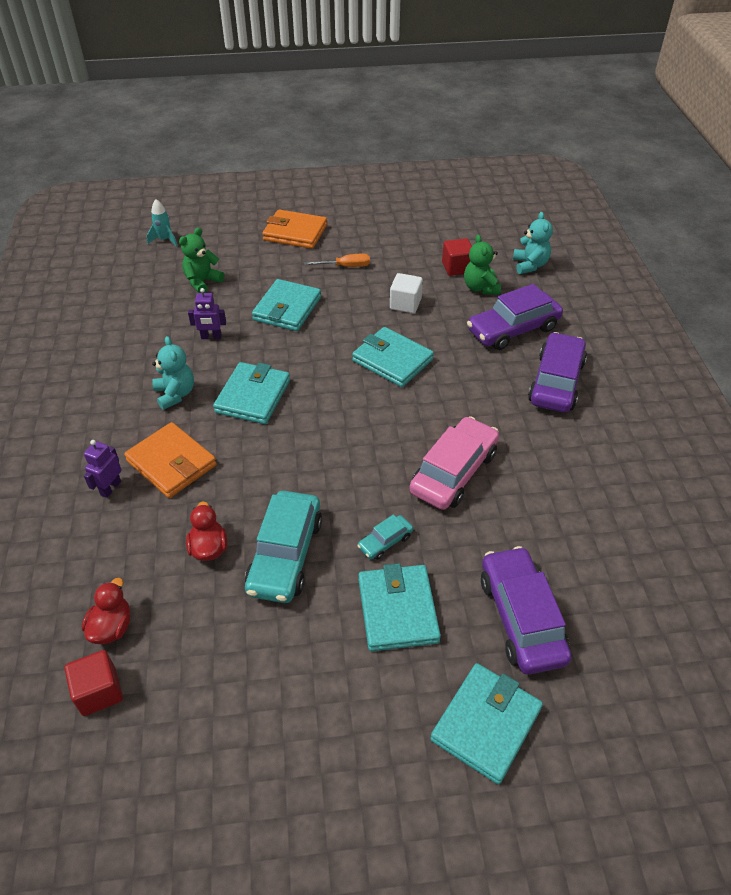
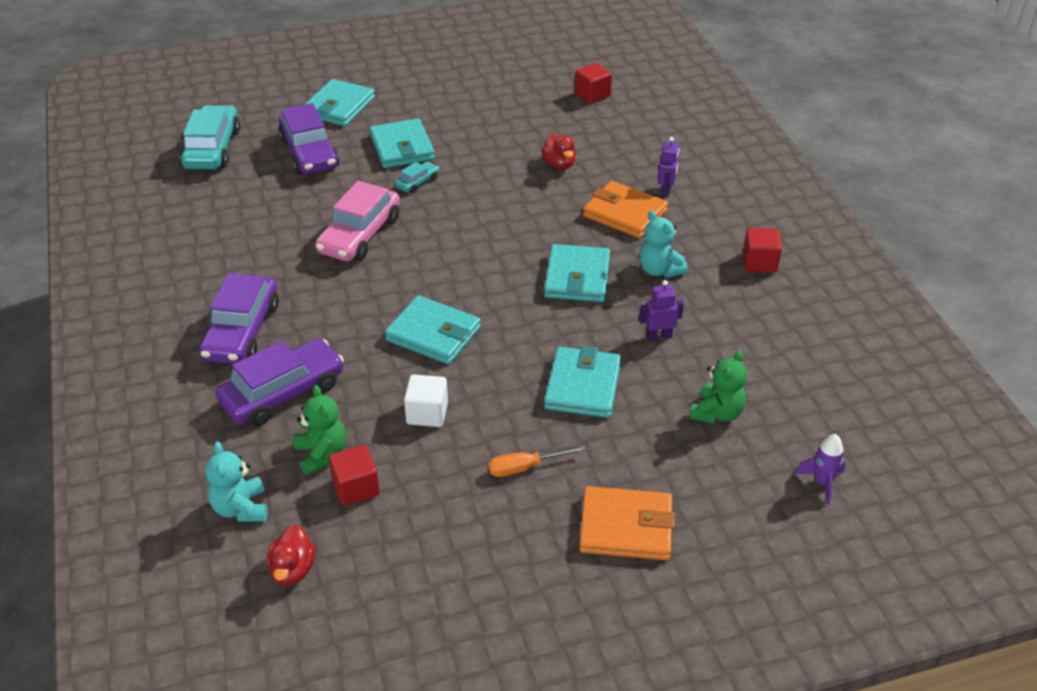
camera: 170 degrees right, 5 degrees down
(81, 390) = (759, 262): none -> red cube
(112, 627) = (605, 120): red duck -> red duck (293, 570)
(164, 240) = (822, 482): turquoise rocket -> purple rocket
(285, 555) = (496, 167): turquoise car -> turquoise car (213, 149)

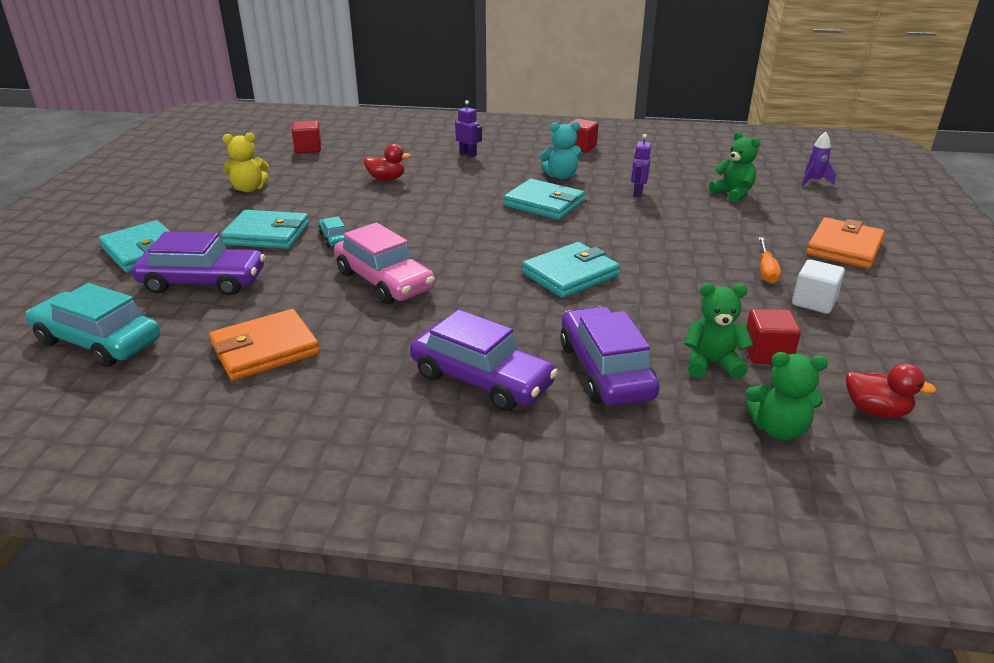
camera: 65 degrees left, 10 degrees down
(241, 508) = (778, 429): turquoise teddy bear -> green teddy bear
(427, 413) = (678, 298): white cube -> white cube (813, 302)
(479, 103) = (249, 189): none -> yellow teddy bear
(583, 386) = (679, 229): turquoise wallet -> none
(625, 213) = (480, 172): orange wallet -> orange wallet (265, 349)

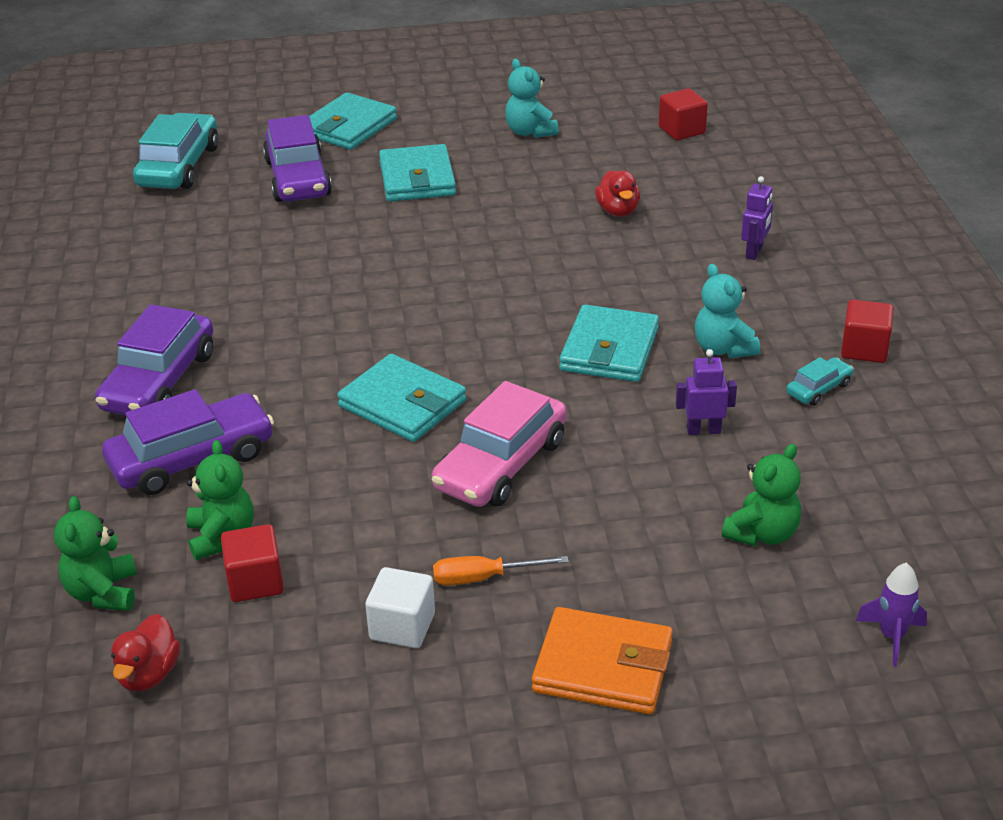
camera: 75 degrees right, 5 degrees up
(249, 189) = (530, 132): yellow teddy bear -> turquoise teddy bear
(265, 349) = (185, 248): orange wallet -> none
(334, 238) = (426, 221): turquoise car -> turquoise car (819, 389)
(384, 281) = (337, 278): pink car -> pink car (501, 464)

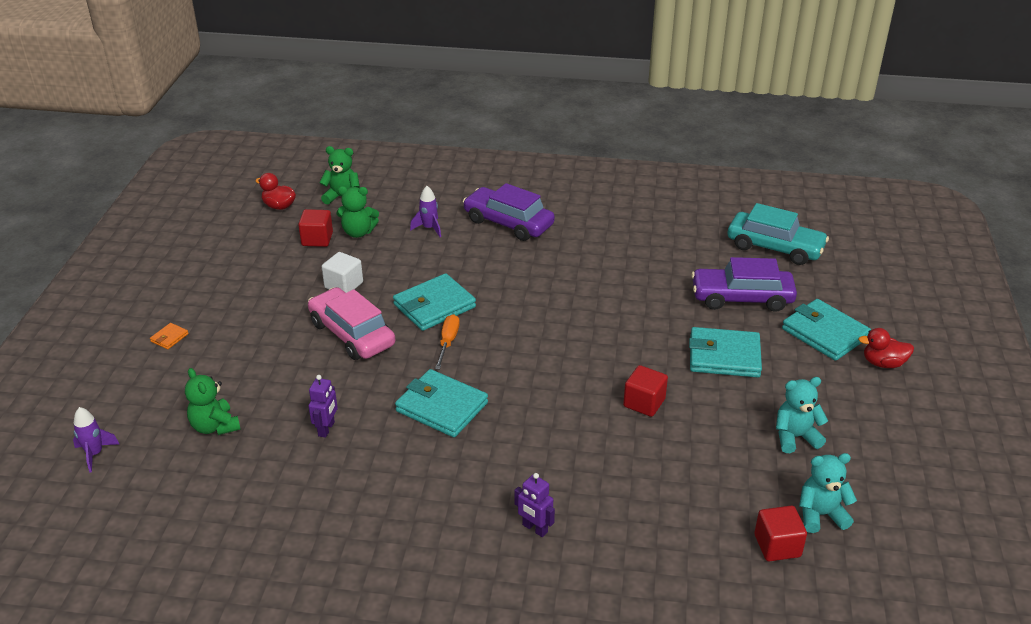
camera: 105 degrees right, 0 degrees up
(192, 459) = (429, 228): purple car -> purple rocket
(402, 626) = (250, 279): white cube -> white cube (344, 285)
(483, 578) = (263, 310): orange screwdriver -> orange screwdriver (448, 342)
(603, 667) = (169, 338): orange wallet -> orange wallet, size x0.43
(618, 211) = (634, 460): red duck -> red duck (883, 363)
(723, 348) = (410, 466): turquoise teddy bear -> turquoise teddy bear (820, 515)
(819, 389) = (333, 504): turquoise car -> none
(864, 349) = (364, 550): red cube -> red cube (644, 403)

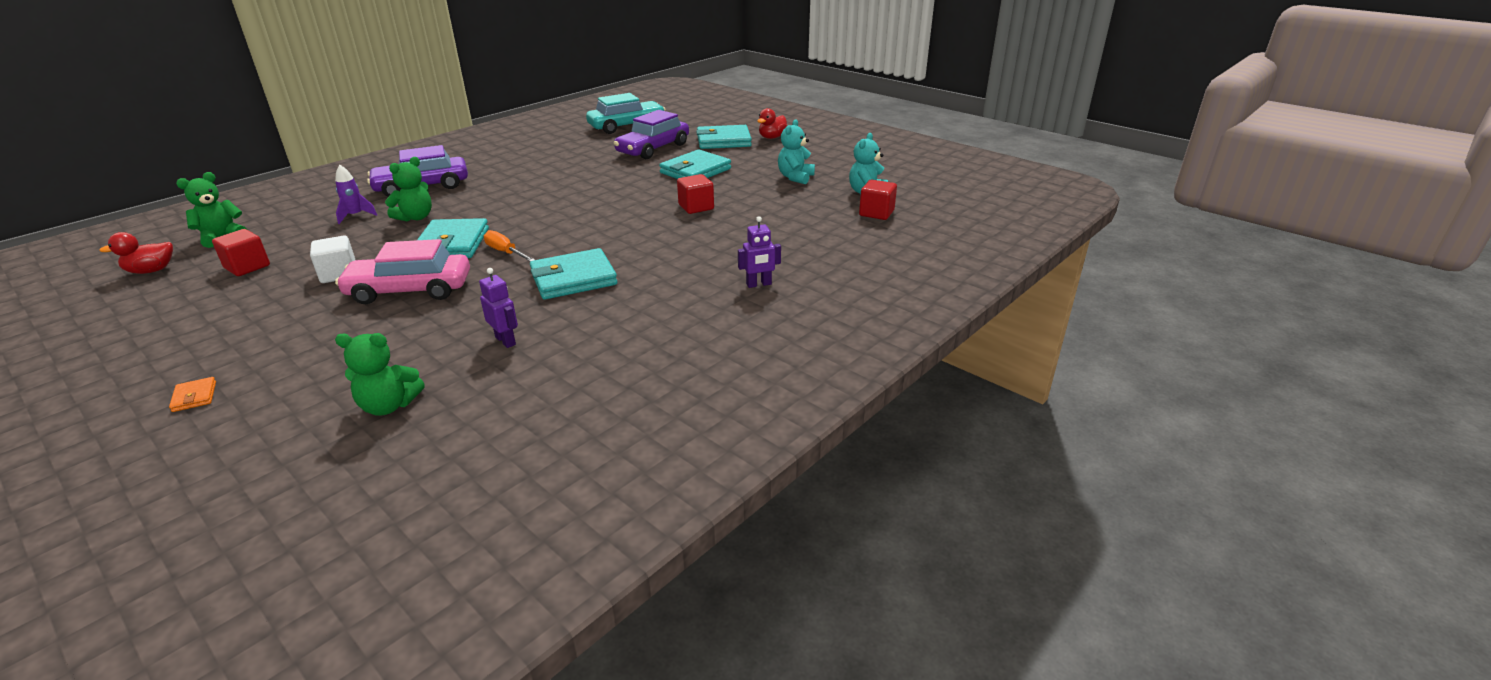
camera: 55 degrees left, 5 degrees down
(95, 454) = (275, 512): purple rocket -> none
(358, 232) = (286, 245): green teddy bear -> green teddy bear (416, 217)

